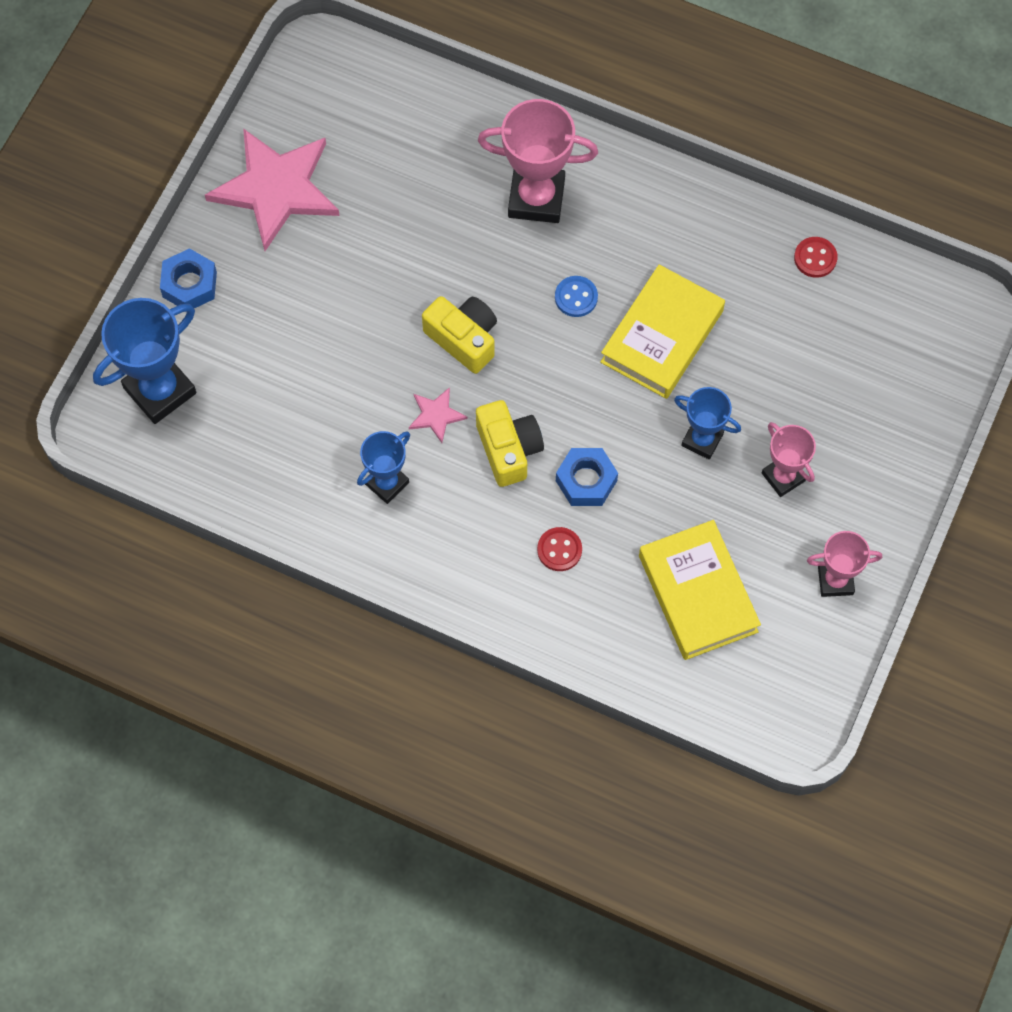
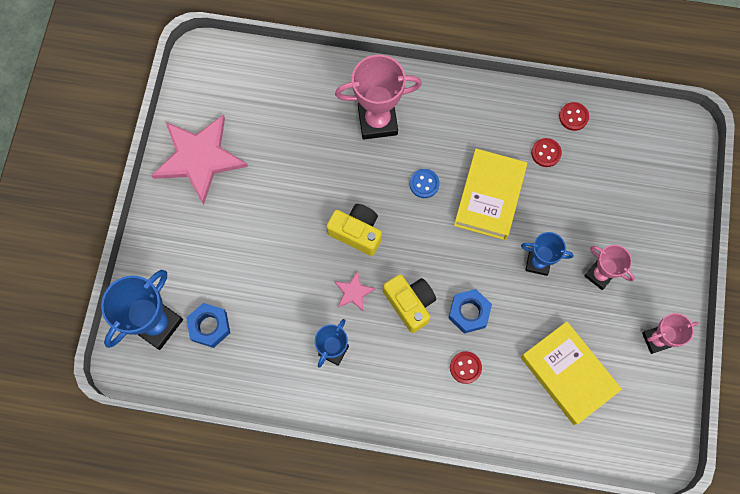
camera: 15 degrees left, 5 degrees up
(189, 284) = (157, 241): blue nut -> blue nut (209, 326)
(760, 297) = (546, 153): none -> red button

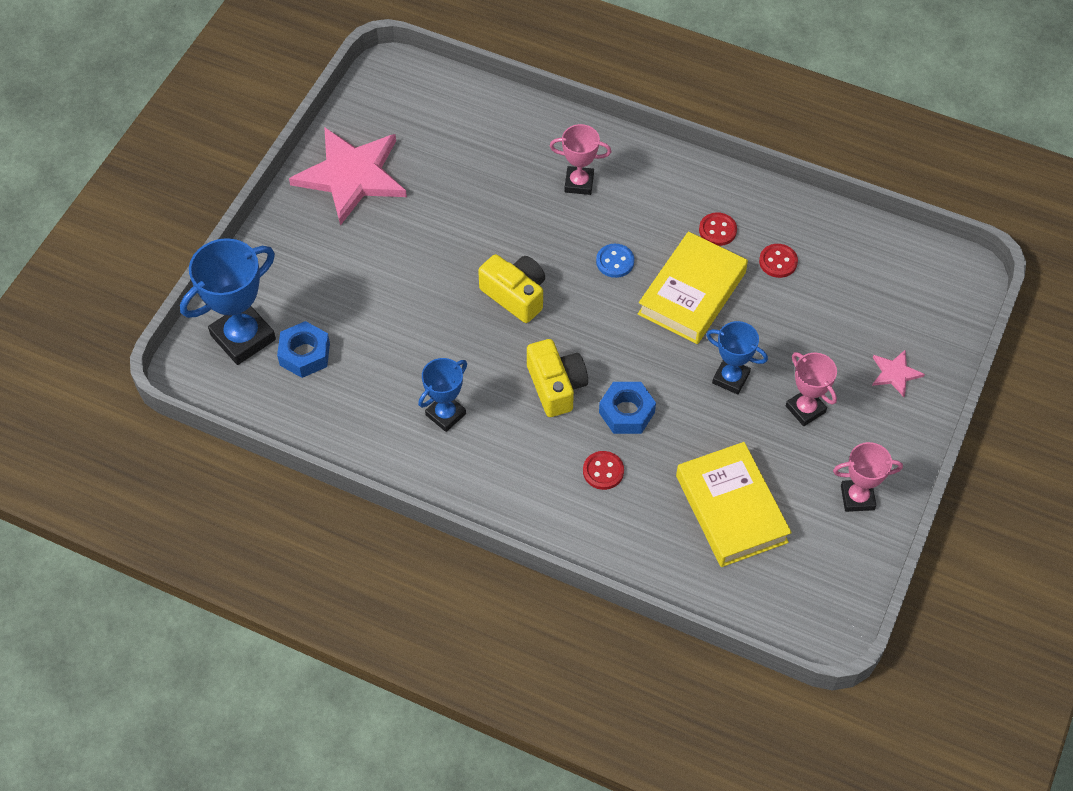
camera: 15 degrees right, 15 degrees down
(353, 292) = (490, 358): pink star -> pink star (895, 373)
(377, 121) = (579, 183): pink trophy -> pink trophy, size x0.60
(573, 117) = (825, 230): red button -> red button (717, 230)

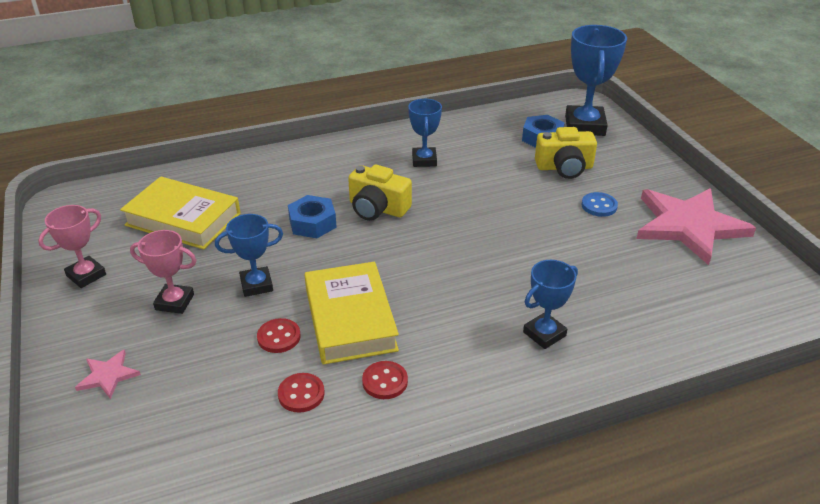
camera: 135 degrees right, 20 degrees down
(515, 295) = (475, 235): yellow camera -> yellow camera (564, 167)
(579, 183) = (544, 334): pink trophy -> blue trophy
(603, 471) = (292, 190): red button -> red button (279, 337)
(615, 262) = (437, 299): blue button -> blue button (599, 206)

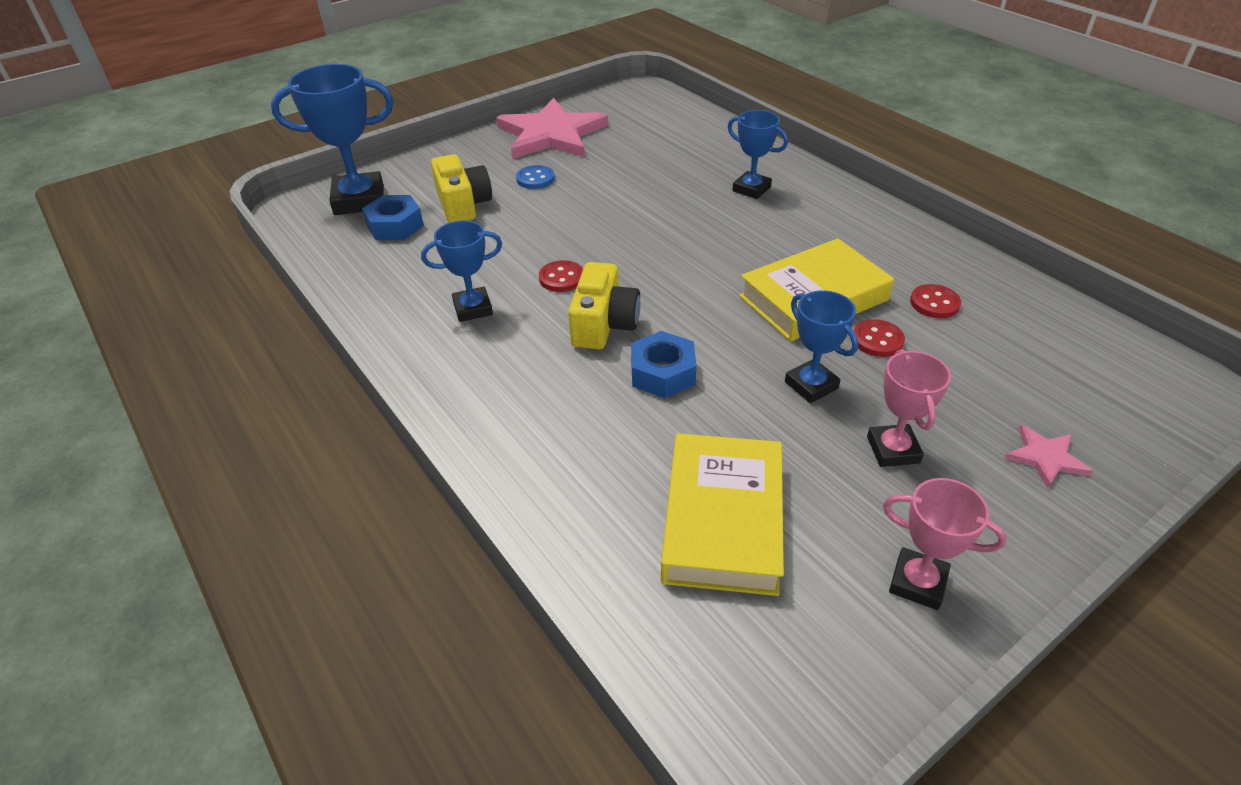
camera: 105 degrees left, 5 degrees up
(385, 381) = (876, 259): red button -> red button (561, 278)

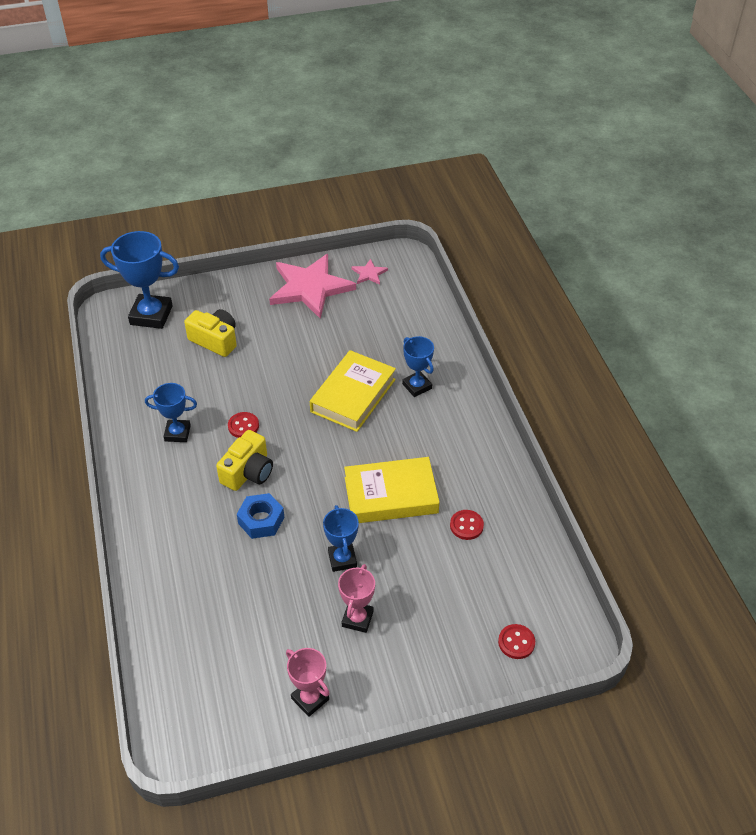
camera: 20 degrees right, 5 degrees up
(395, 226) = (163, 346): blue nut -> none
(463, 205) = (215, 340): yellow camera -> yellow camera turned 60 degrees counterclockwise
(535, 179) = (275, 330): blue button -> none
(722, 520) = (234, 626): yellow book -> yellow book (353, 395)
(877, 340) = (407, 541): red button -> red button (516, 642)
(1045, 457) = (441, 655): pink star -> pink star (369, 273)

